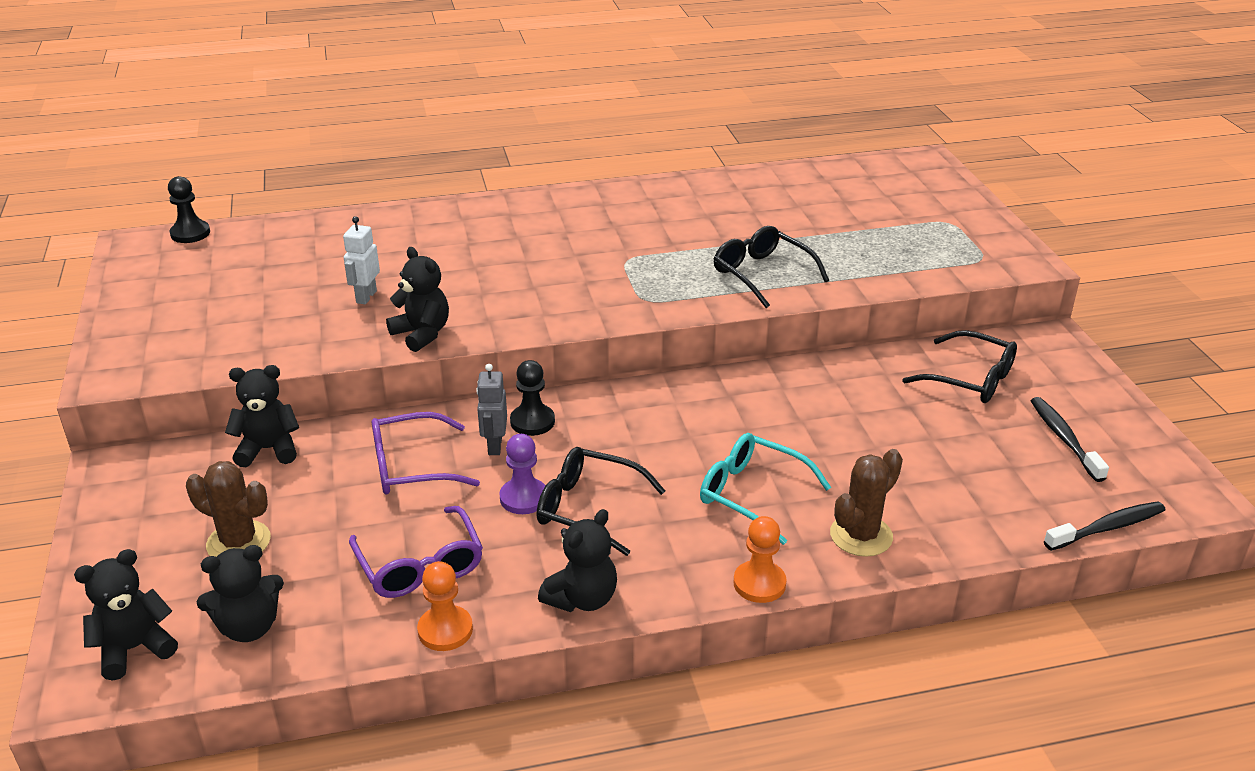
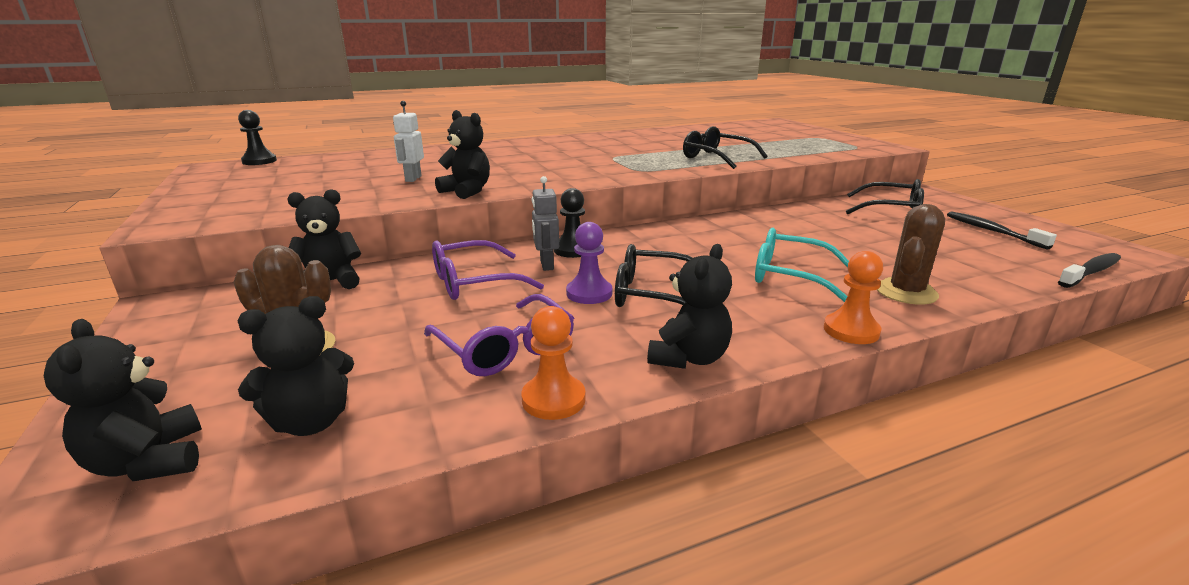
camera: 10 degrees left, 10 degrees down
(134, 648) = (149, 462): black teddy bear -> black teddy bear turned 75 degrees counterclockwise

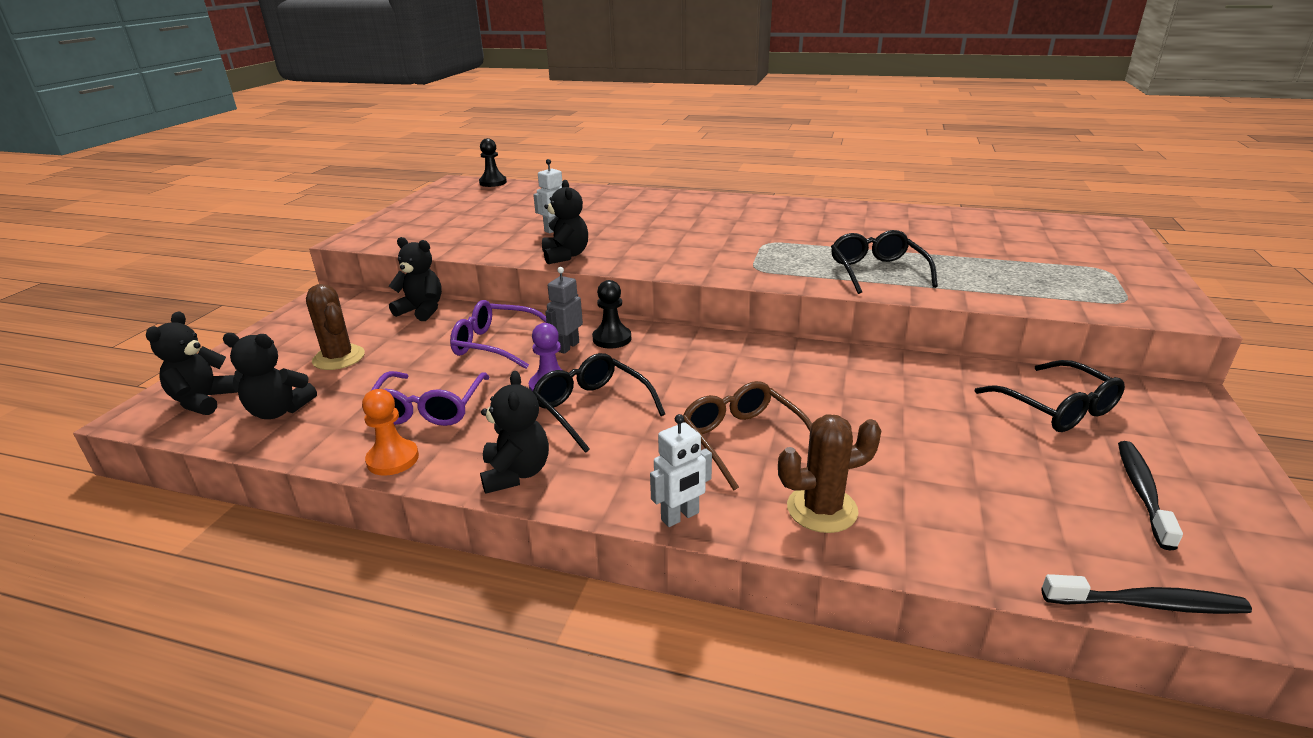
camera: 40 degrees right, 5 degrees up
(689, 358) = (516, 473): black teddy bear -> black teddy bear turned 75 degrees counterclockwise
(789, 275) = (742, 439): turquoise glasses -> brown glasses
(851, 330) = (680, 516): orange pawn -> white robot

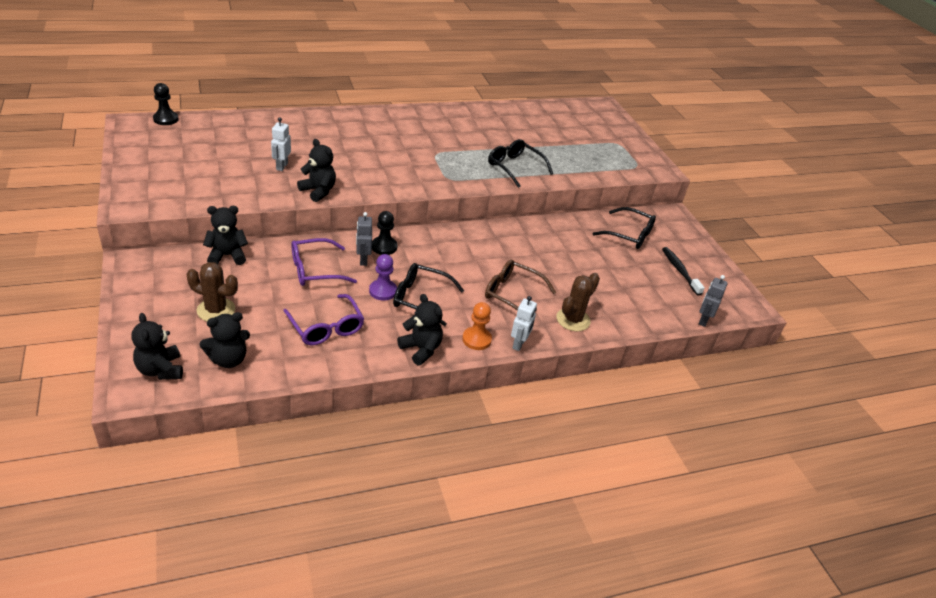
camera: 40 degrees left, 10 degrees up
(393, 459) = (344, 364): orange pawn -> orange pawn (476, 339)
(1148, 604) = (703, 320): black toothbrush -> grey robot

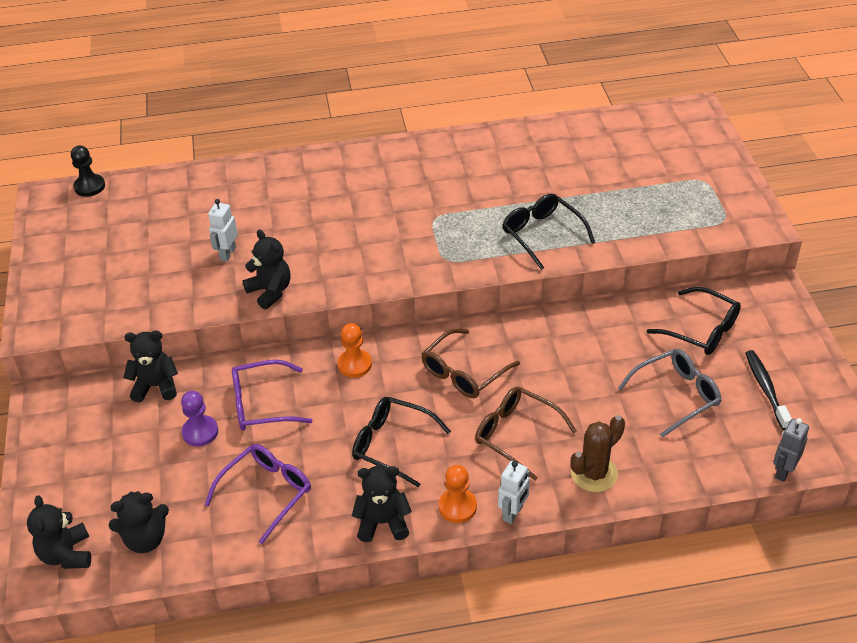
camera: 15 degrees right, 5 degrees up
(216, 310) = (136, 468): brown cactus -> none
(326, 328) = (267, 492): purple glasses -> purple glasses turned 120 degrees counterclockwise
(363, 260) = (325, 386): grey robot -> none
(383, 291) = (345, 434): purple pawn -> purple pawn (200, 432)
(384, 247) = (354, 364): black pawn -> orange pawn
(421, 349) = (383, 522): black teddy bear -> black teddy bear turned 60 degrees counterclockwise
(466, 255) = (463, 373): none -> brown glasses
(621, 273) = (677, 395): none -> grey glasses

